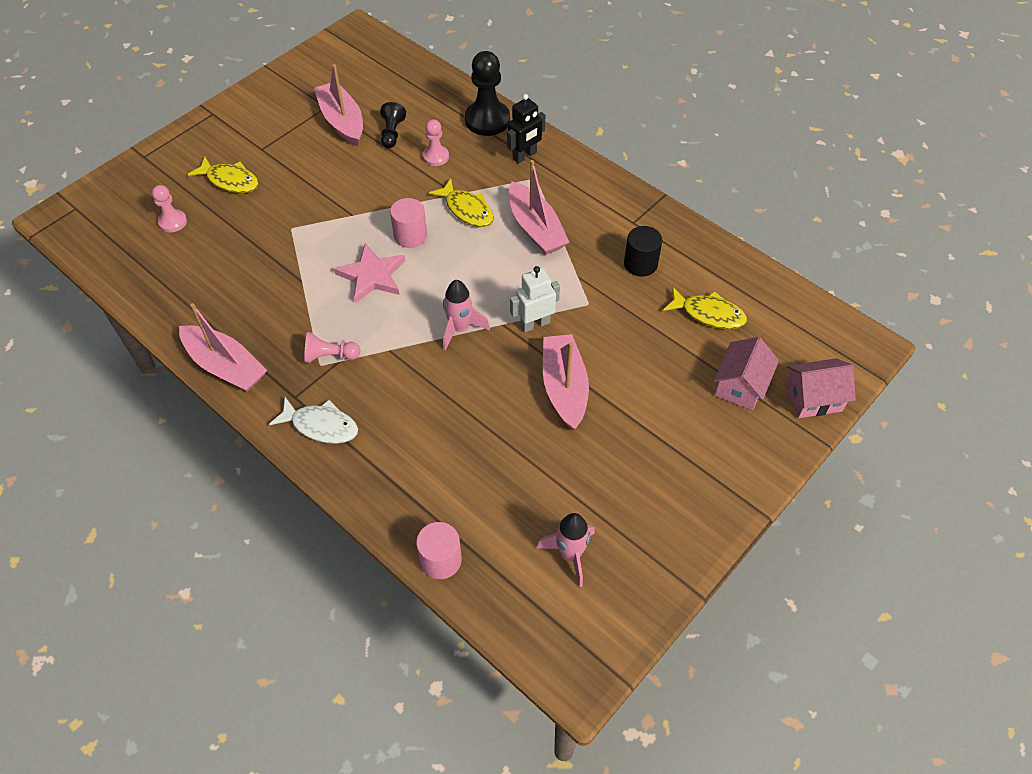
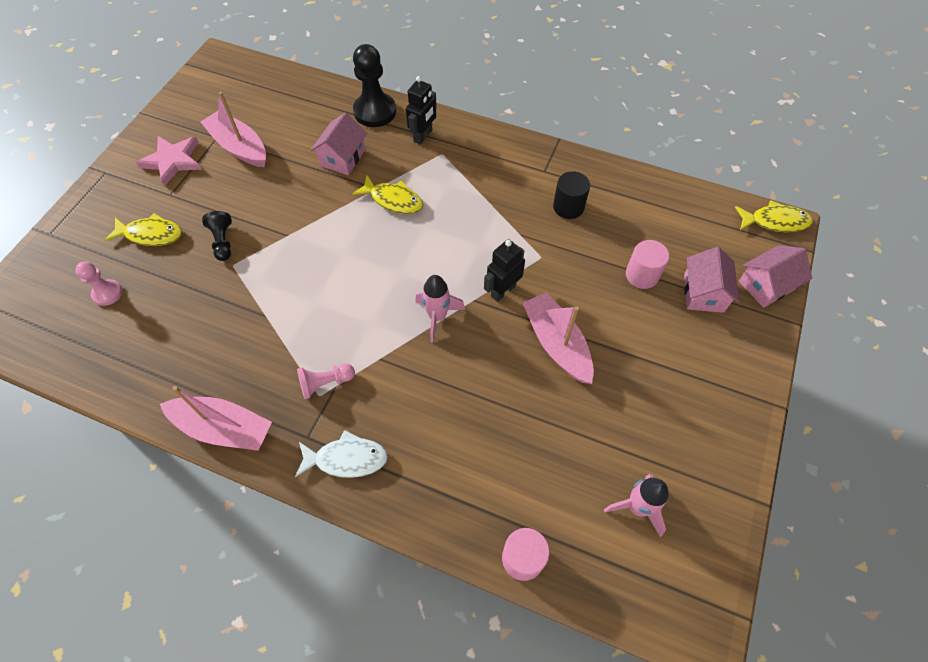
camera: 20 degrees left, 5 degrees up
(372, 276) = (332, 290): pink star -> pink star (173, 161)
(392, 133) = (292, 146): black pawn -> black pawn (223, 241)
(410, 236) = (351, 239): pink cylinder -> pink cylinder (642, 275)
(436, 157) = (342, 158): pink pawn -> pink house
(535, 324) = (503, 291): white robot -> black robot
(536, 228) = (463, 200): pink boat -> none
(709, 314) = (646, 235): yellow fish -> yellow fish (775, 221)

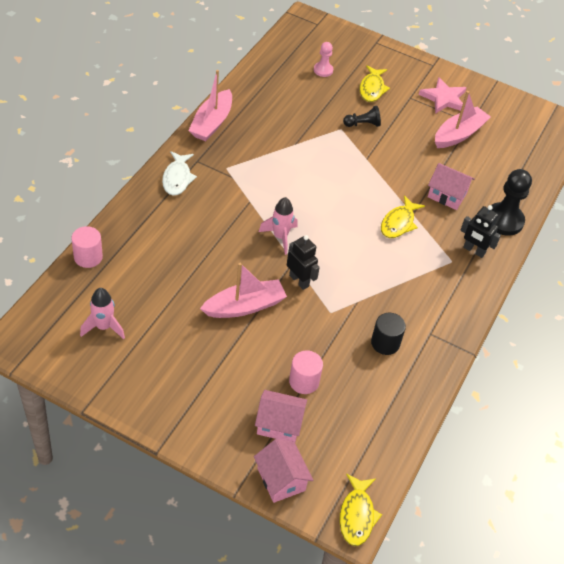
camera: 90 degrees right, 10 degrees down
(325, 383) = (235, 171): pink pawn -> none

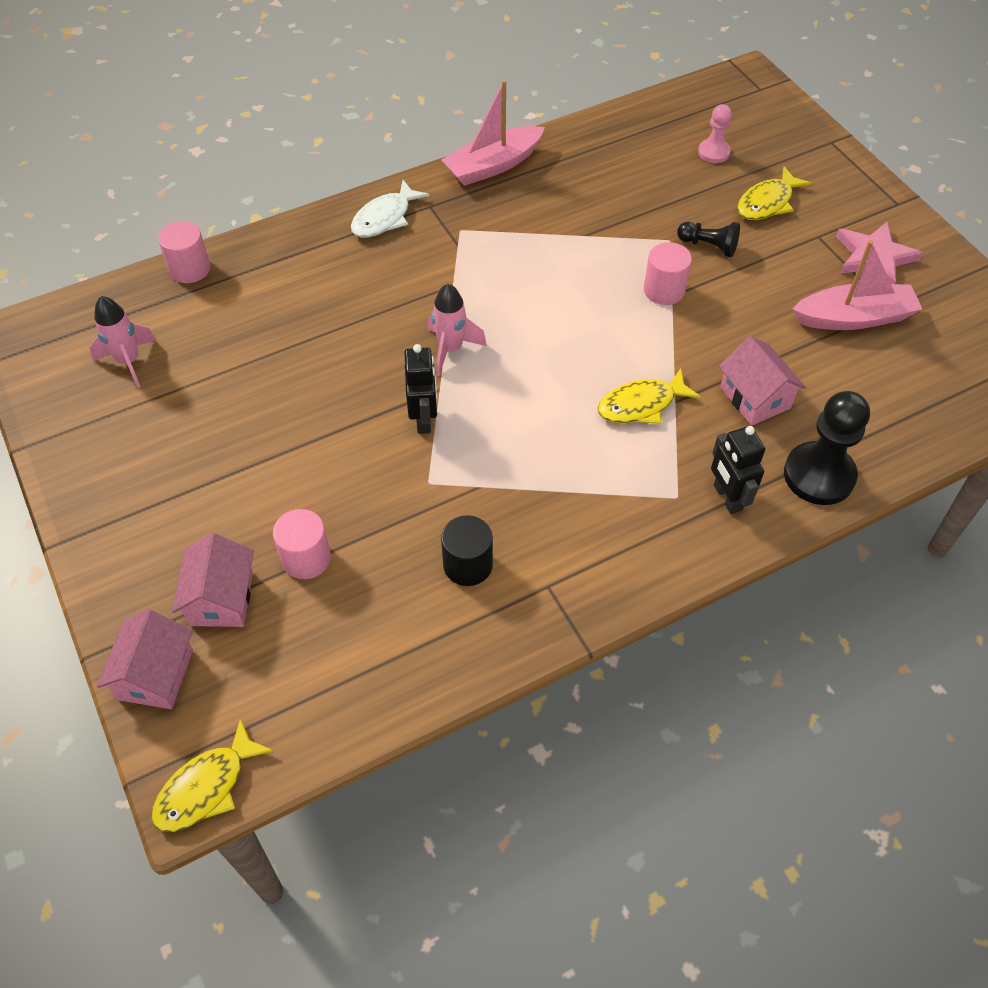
camera: 40 degrees right, 5 degrees up
(244, 306) = (320, 418): pink boat -> none
(279, 424) = (221, 598): pink house -> pink house turned 45 degrees clockwise
(360, 158) = (664, 290): none -> pink cylinder

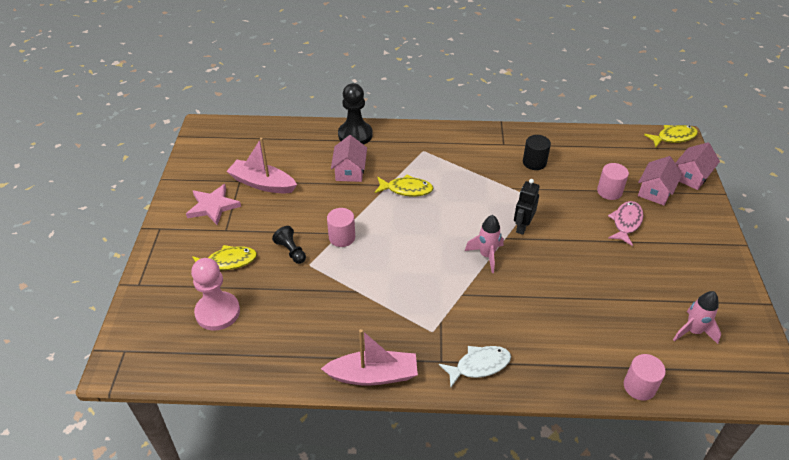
camera: 150 degrees left, 10 degrees down
(260, 502) = (626, 222): none -> pink fish
(713, 152) = (217, 312): pink pawn -> pink pawn, size x1.79
(727, 498) = (402, 142): black robot -> none

